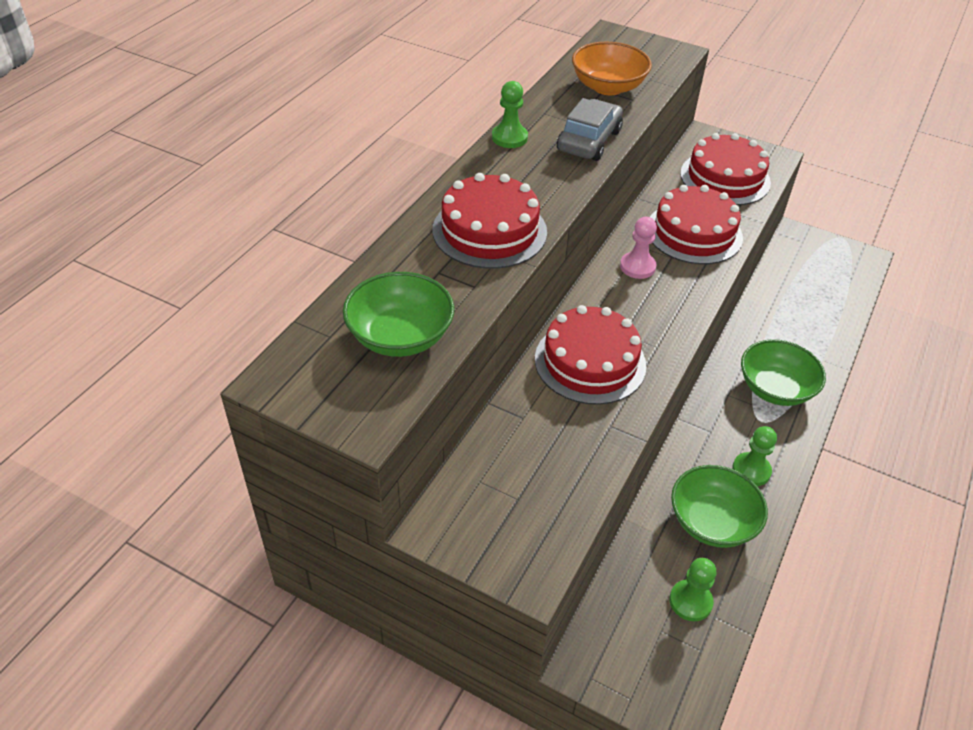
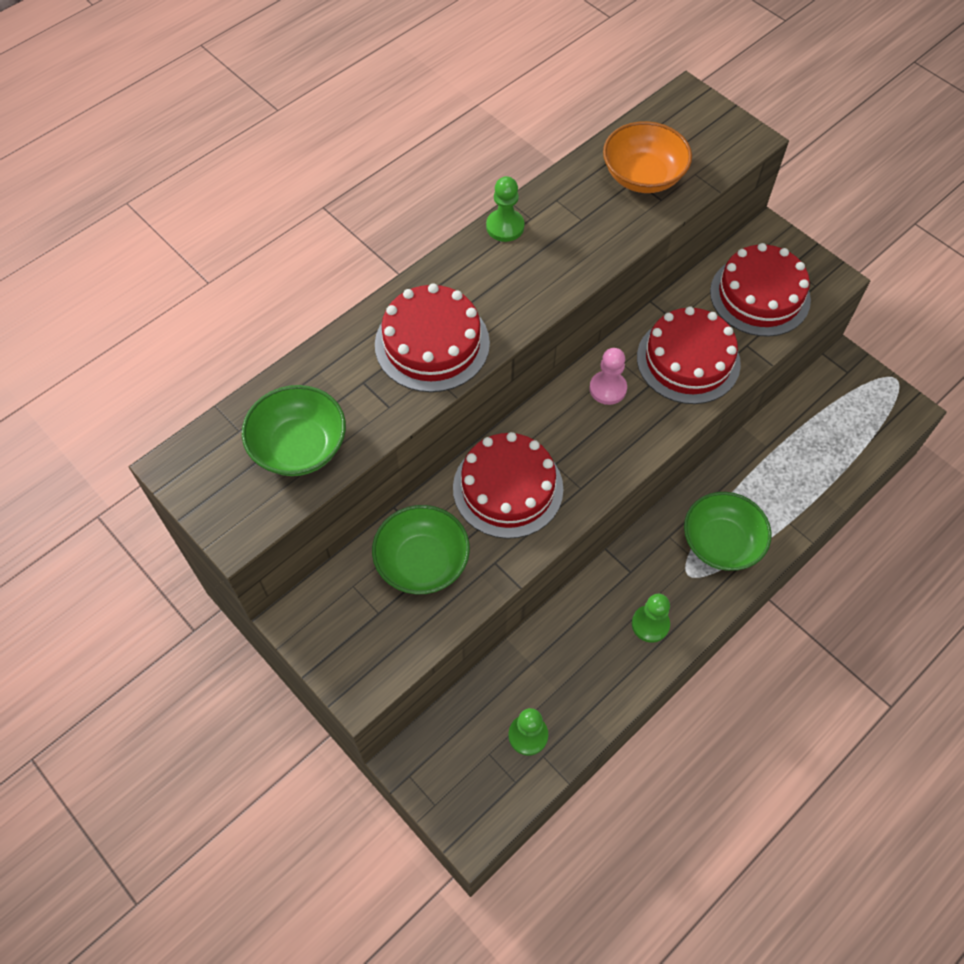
camera: 20 degrees right, 15 degrees up
(589, 141) = (585, 249): grey car -> none
(712, 522) = (585, 665): green bowl -> green bowl (422, 562)

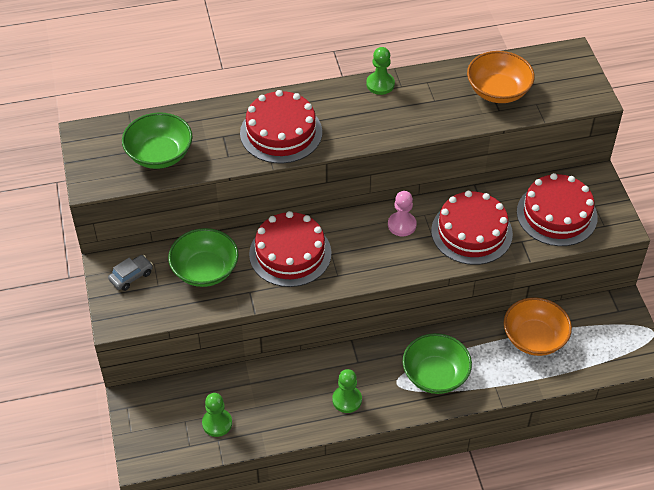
camera: 30 degrees right, 10 degrees down
(336, 618) = (131, 276): none -> grey car
(789, 446) = (534, 338): none -> orange bowl

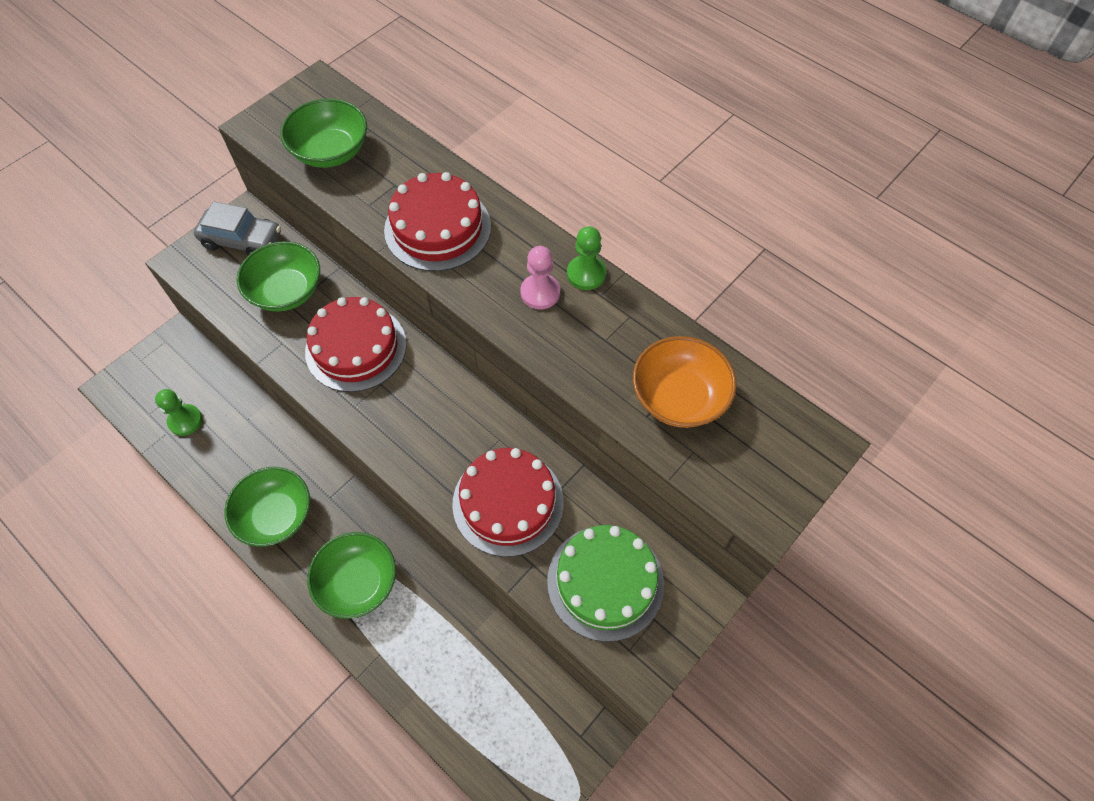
camera: 55 degrees right, 10 degrees up
(131, 276) = (242, 240): grey car -> grey car, size x1.64
(347, 400) = (276, 516): green pawn -> green bowl
(402, 225) = (468, 426): pink pawn -> pink pawn (540, 293)
(534, 338) = (474, 659): orange bowl -> none
(556, 214) = (605, 582): red cake -> green cake

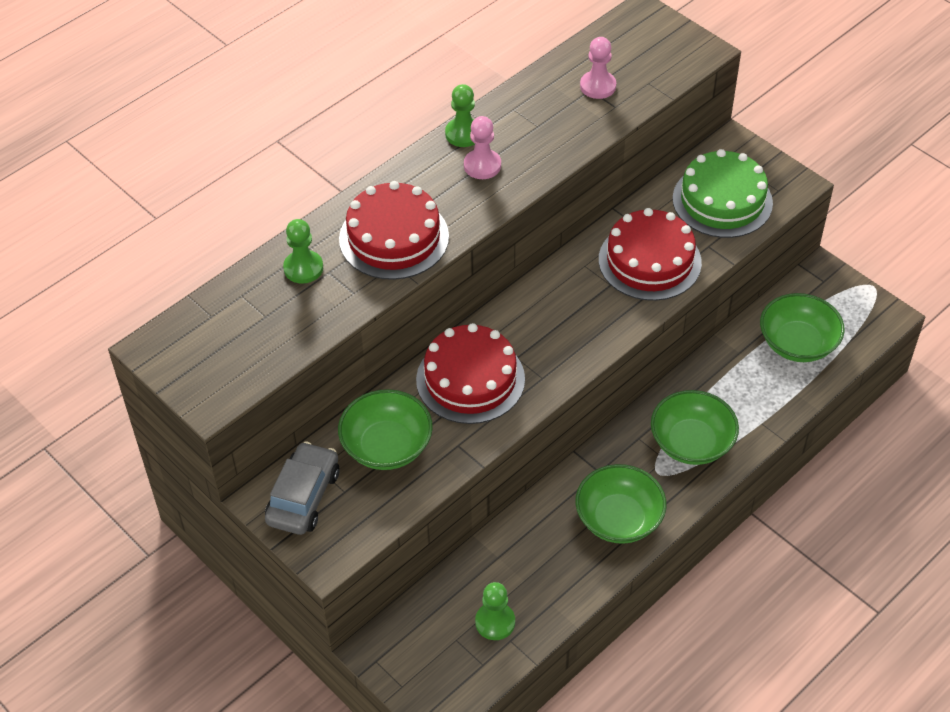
camera: 85 degrees left, 10 degrees down
(331, 151) = (269, 328): green bowl -> green bowl (797, 343)
(400, 167) = (303, 268): none -> green pawn
(679, 397) = (598, 86): orange bowl -> pink pawn

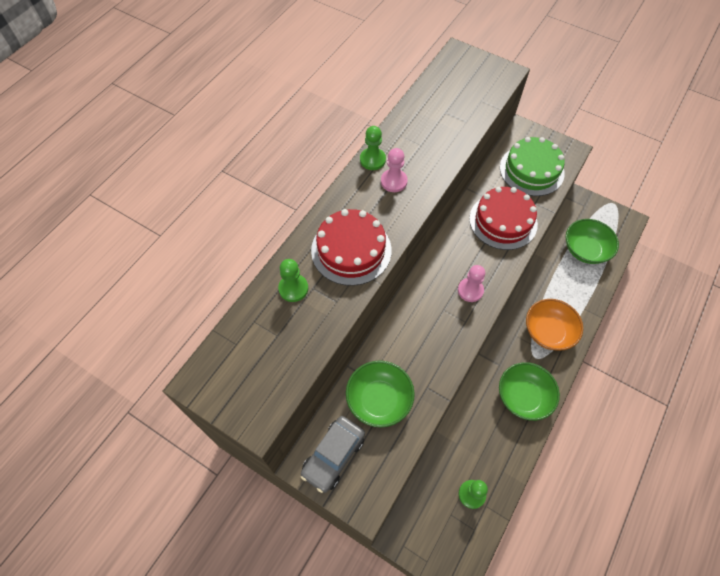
camera: 15 degrees left, 10 degrees up
(303, 497) = (333, 456): grey car -> grey car turned 150 degrees counterclockwise
(470, 379) = (418, 333): red cake -> none
(598, 86) = (449, 109): pink pawn -> pink pawn (470, 290)
(691, 443) = (548, 332): green bowl -> orange bowl

